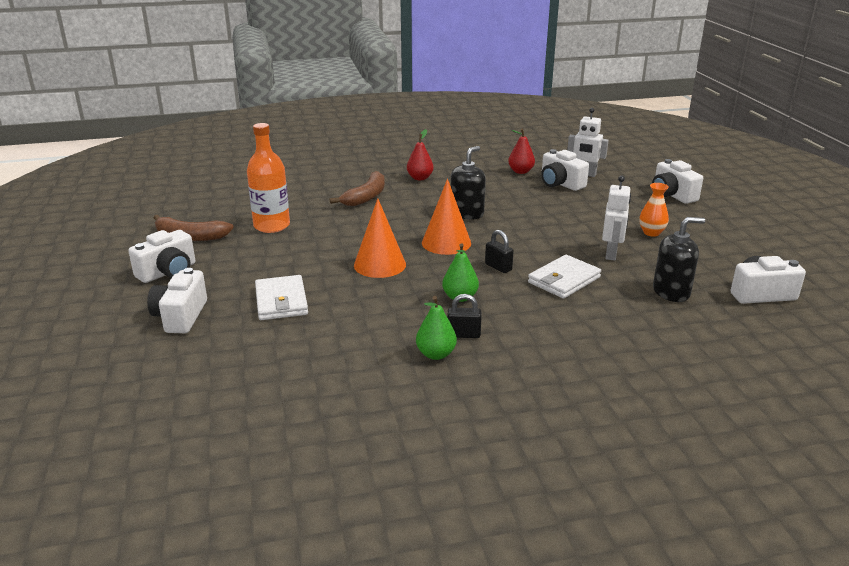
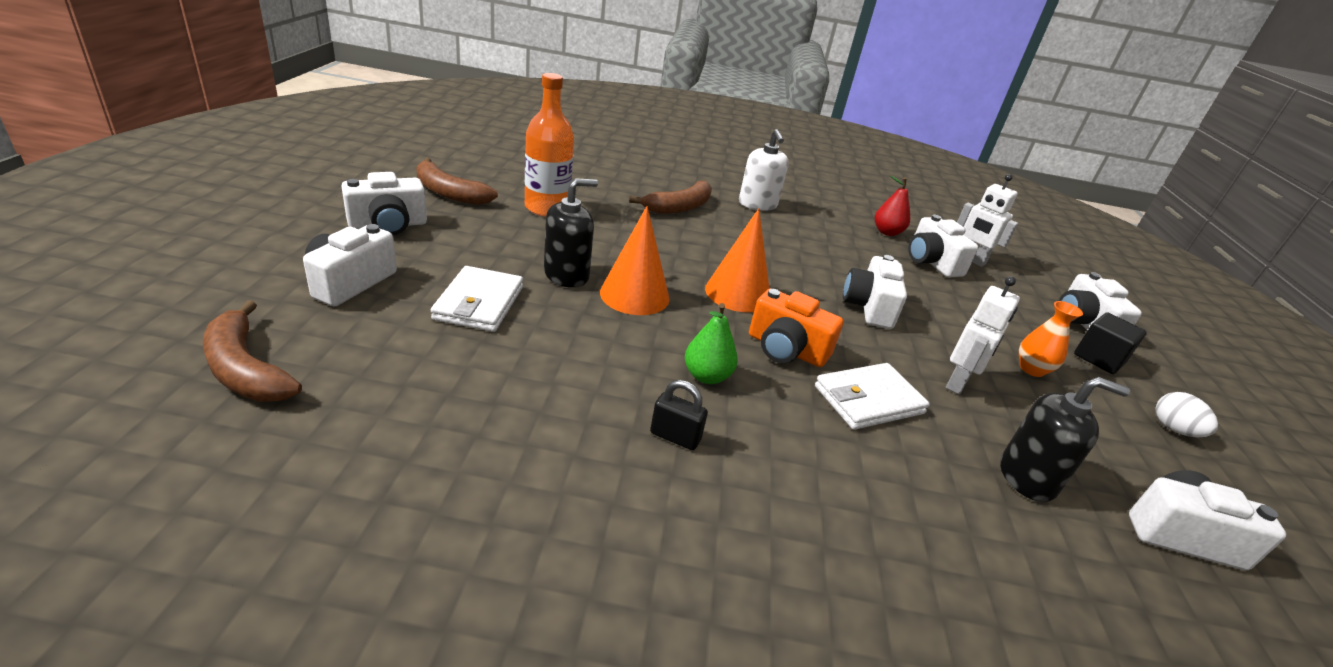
camera: 15 degrees right, 5 degrees up
(168, 384) = (246, 369): none -> brown banana
(420, 178) = (757, 204): red pear -> white soap dispenser
(436, 354) = (615, 454): green pear -> none
(467, 213) = (788, 264): black soap dispenser -> black soap dispenser (566, 275)
(498, 267) = (786, 349): black padlock -> orange camera
(535, 225) = (869, 307): none -> white camera
(688, 214) = (1099, 358): none -> black cube
(743, 241) = (1174, 429): none -> white egg

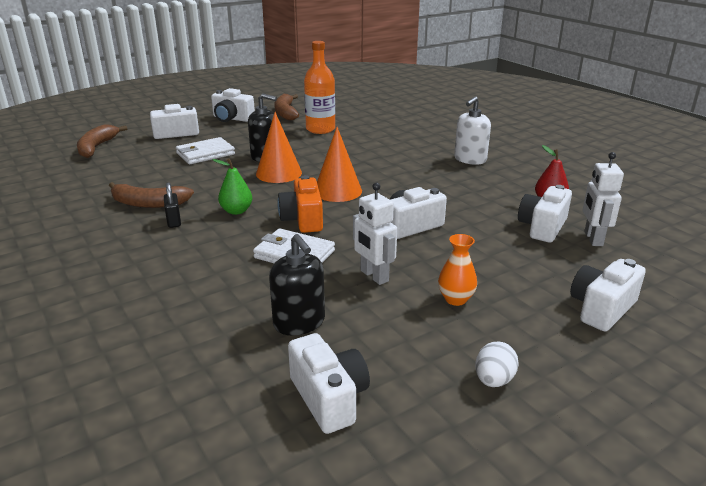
camera: 55 degrees right, 5 degrees down
(679, 207) = (404, 147): brown banana -> brown banana (149, 203)
(958, 382) = (374, 276): white robot -> white robot turned 60 degrees clockwise
(1099, 358) = (547, 326): black cube -> none

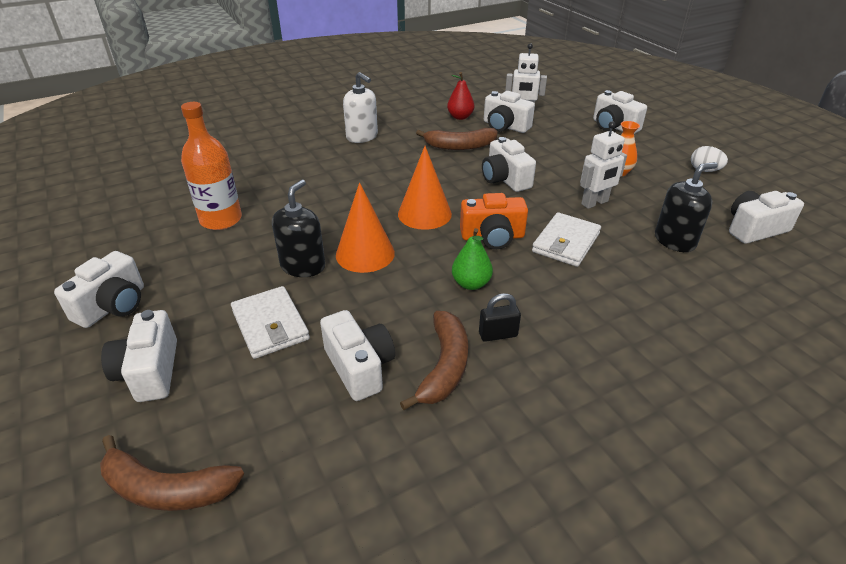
camera: 85 degrees left, 10 degrees up
(159, 179) = (359, 367): none -> white camera
(286, 113) = (126, 249): brown banana -> brown banana (460, 146)

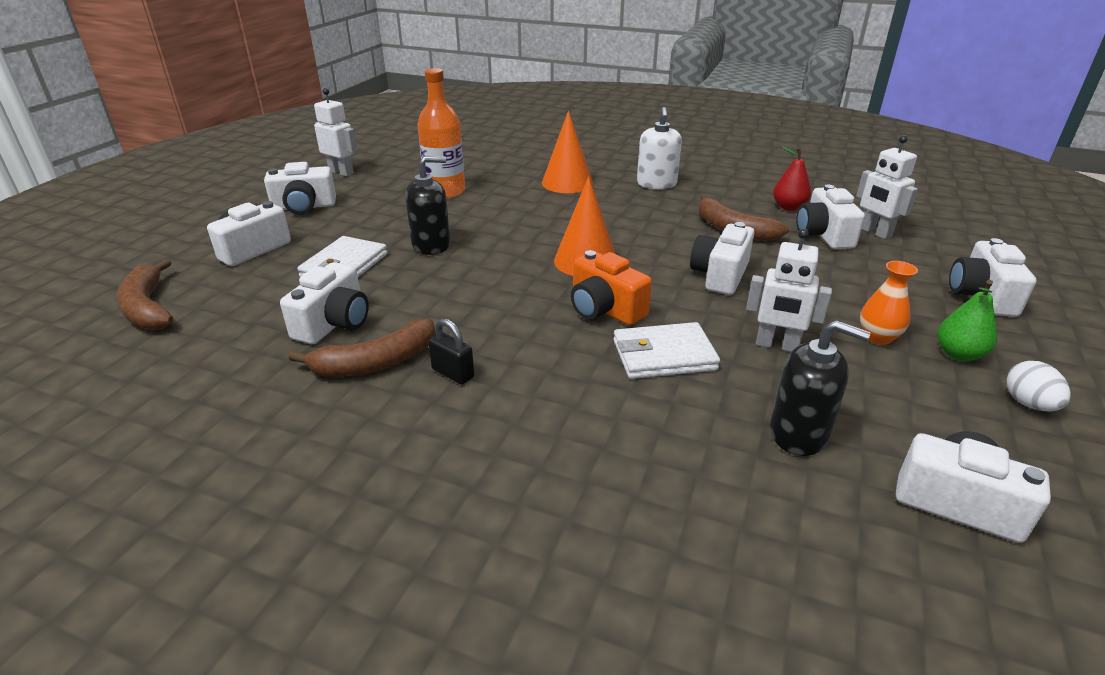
camera: 50 degrees right, 5 degrees down
(77, 255) = (341, 172): none -> white robot
(365, 254) = (484, 261): orange cone -> orange cone (567, 183)
(471, 284) = (511, 328): green pear -> green pear (958, 354)

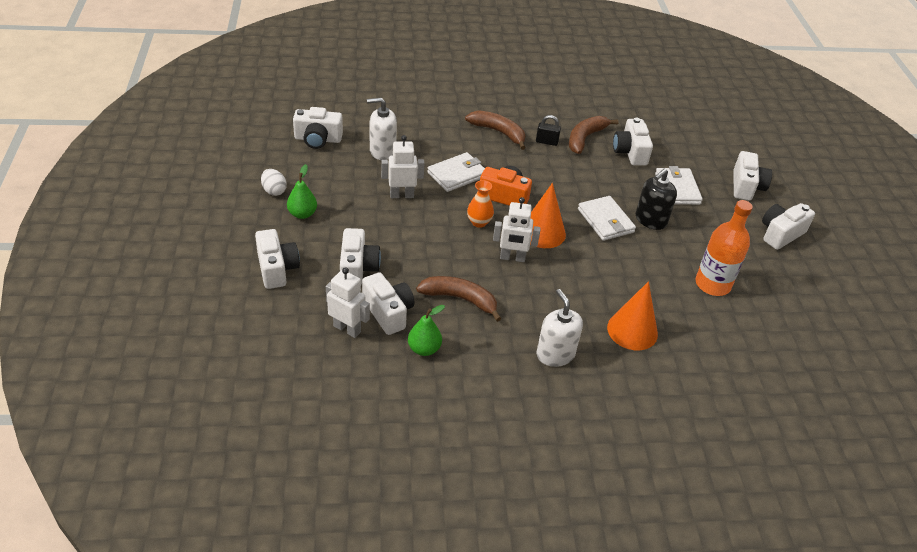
camera: 150 degrees right, 10 degrees up
(148, 308) = (727, 138): brown banana -> brown banana (498, 132)
(341, 172) = (823, 287): white robot -> white robot (512, 258)
(489, 255) = (605, 221): none -> white wallet
(720, 275) = (451, 242): white camera -> white camera (358, 268)
(788, 207) = (424, 349): red pear -> green pear
(798, 433) = (382, 151): black soap dispenser -> white soap dispenser
(878, 337) = (347, 215): orange vase -> orange vase (479, 222)

